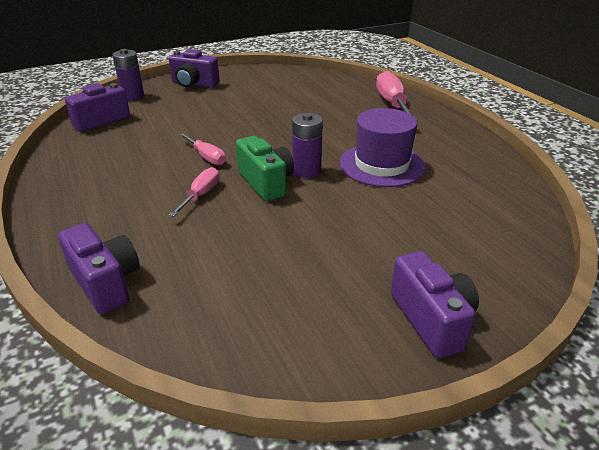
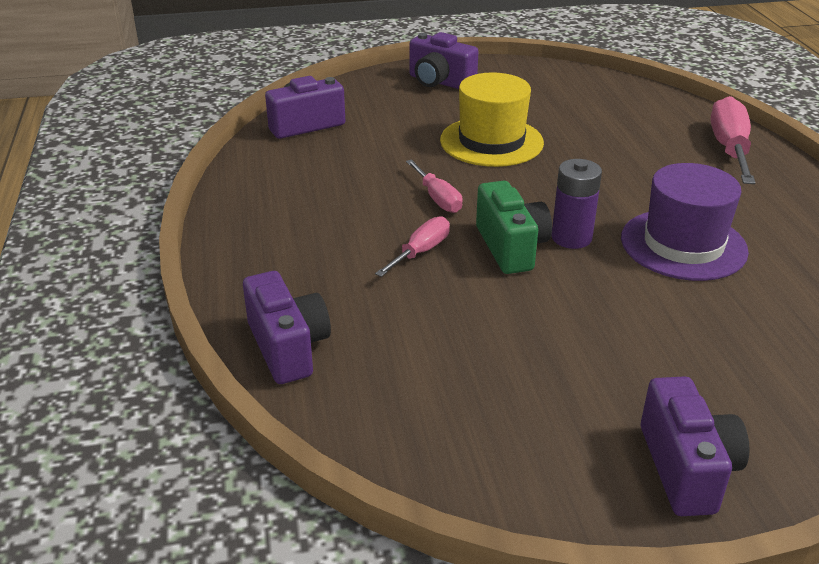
camera: 15 degrees right, 0 degrees up
(133, 96) = (352, 92): purple battery -> none
(237, 116) = (491, 141): none -> yellow hat

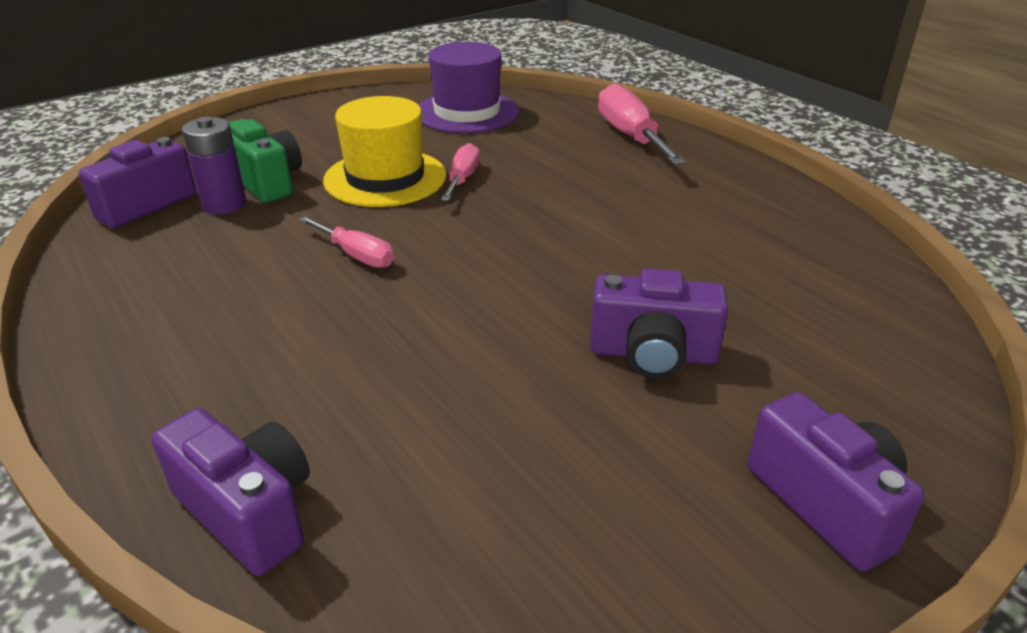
camera: 25 degrees left, 0 degrees up
(421, 252) = (369, 325): pink screwdriver -> pink screwdriver (462, 179)
(440, 82) = (291, 126): purple camera -> purple camera (652, 354)
(511, 247) = (473, 291): green camera -> green camera (266, 182)
(571, 238) = (534, 263): purple battery -> purple battery (224, 204)
(683, 244) = (651, 242): purple hat -> purple hat (467, 112)

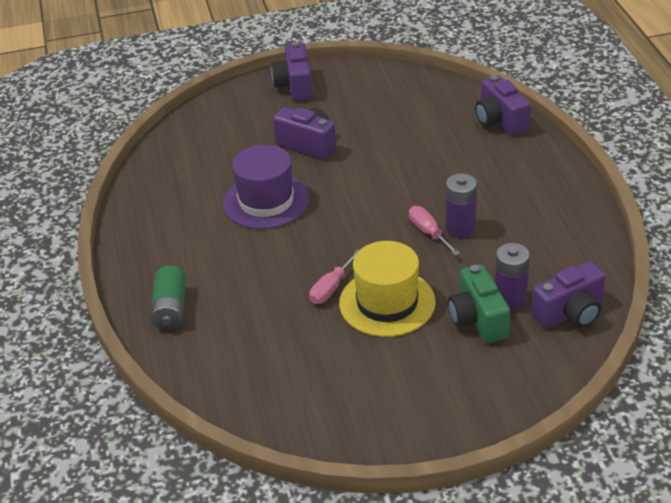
camera: 155 degrees left, 5 degrees up
(307, 269) = (460, 228): none -> purple battery
(467, 112) = (279, 382): purple hat -> purple hat (266, 201)
(630, 136) = (170, 309): pink screwdriver -> green battery

